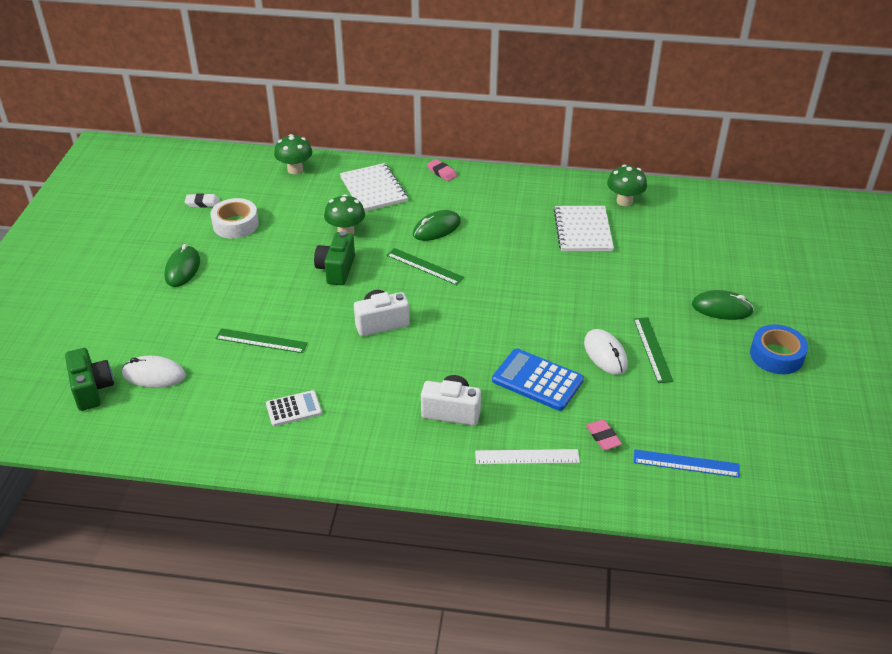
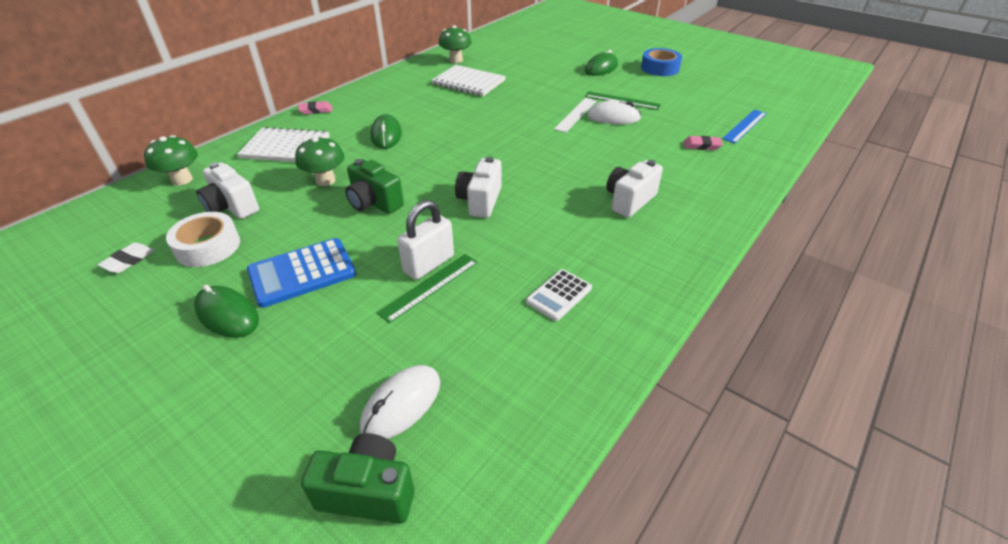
camera: 60 degrees left, 0 degrees up
(282, 209) = (232, 207): none -> white camera
(284, 330) = (428, 264): none -> white padlock
(294, 409) = (559, 295): white calculator -> white calculator turned 150 degrees counterclockwise
(425, 266) = (429, 156): green ruler -> none
(527, 457) = (706, 183): white ruler -> white ruler (576, 114)
(537, 380) = (621, 151): blue calculator -> blue calculator (302, 273)

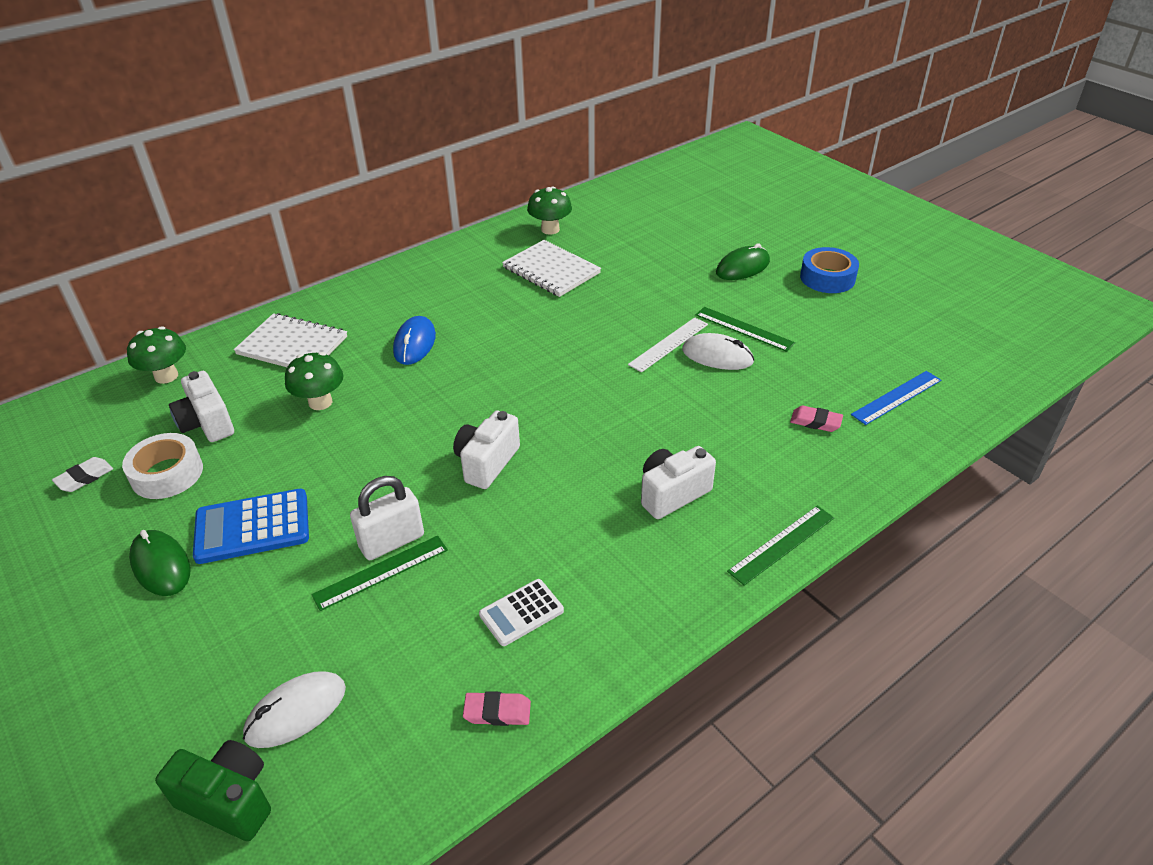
camera: 15 degrees right, 0 degrees up
(316, 110) = (345, 292): pink eraser -> pink eraser (497, 712)
(374, 203) = (363, 444): green camera -> none
(386, 135) = (414, 343): green mouse -> blue mouse
(724, 219) = (782, 544): none -> green ruler

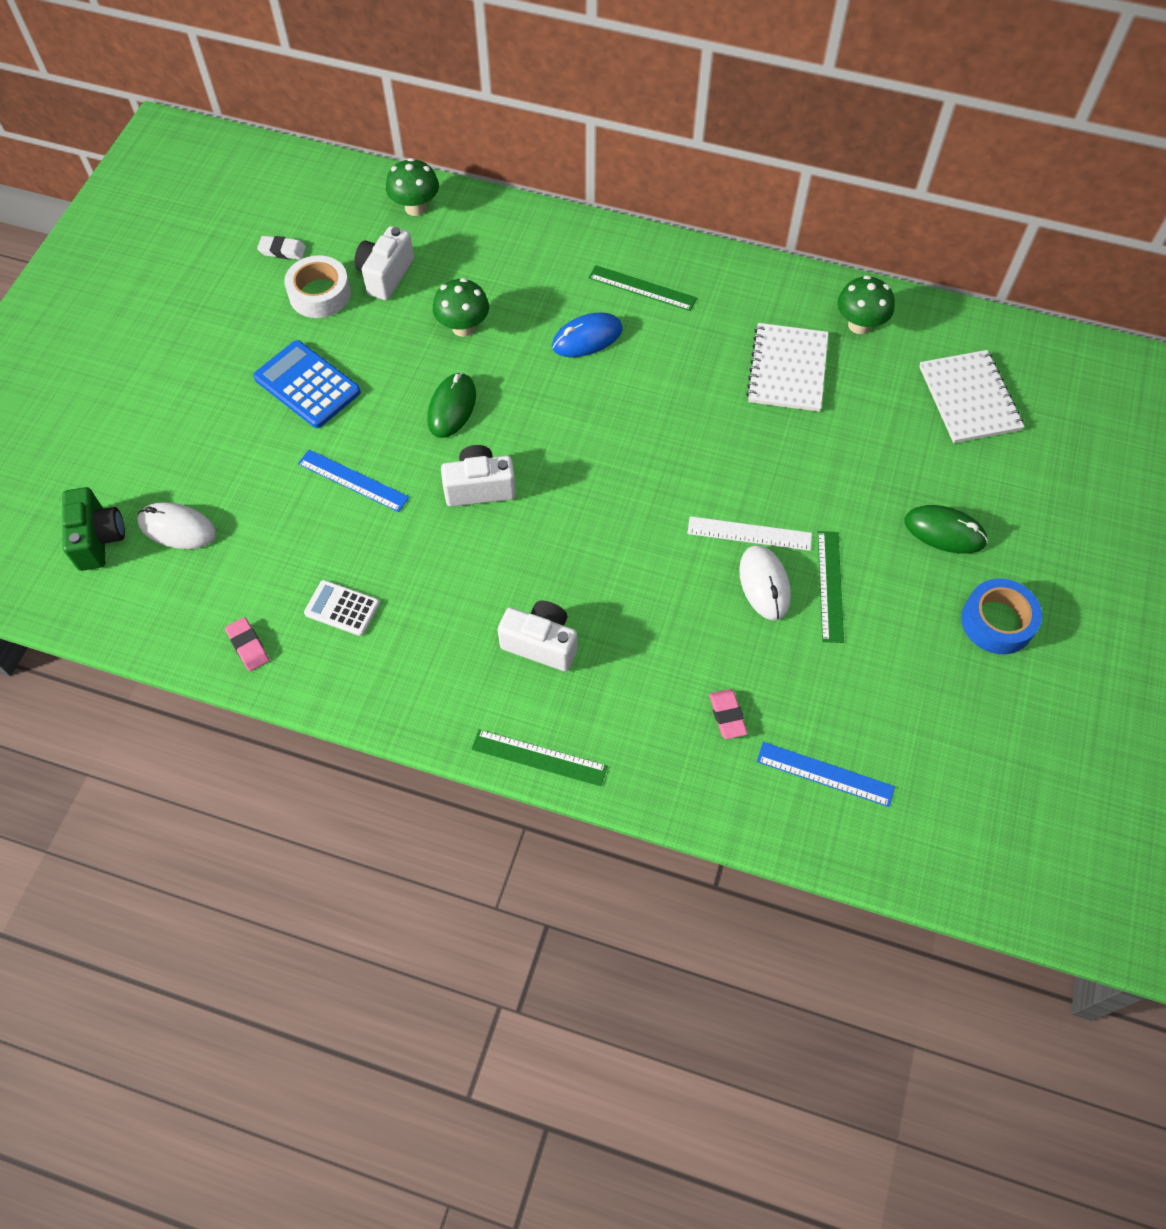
camera: 55 degrees right, 20 degrees up
(161, 565) = (239, 360): green mouse -> green mouse (452, 407)
(292, 345) = (515, 257): white notebook -> white notebook (969, 398)
(381, 572) = (320, 494): green ruler -> green ruler (642, 288)
(392, 541) = (353, 480): white padlock -> blue ruler

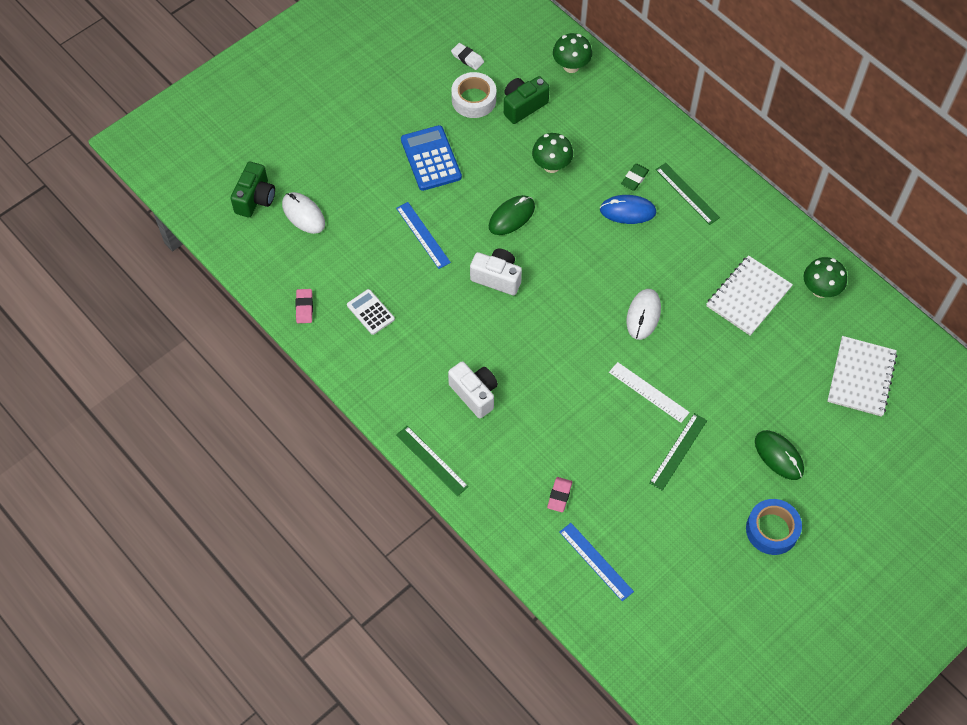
camera: 30 degrees right, 0 degrees up
(386, 275) = (523, 106): white camera -> green camera
(571, 298) = (634, 179): none -> green eraser
(764, 584) = (636, 428): white mouse -> white mouse (643, 315)

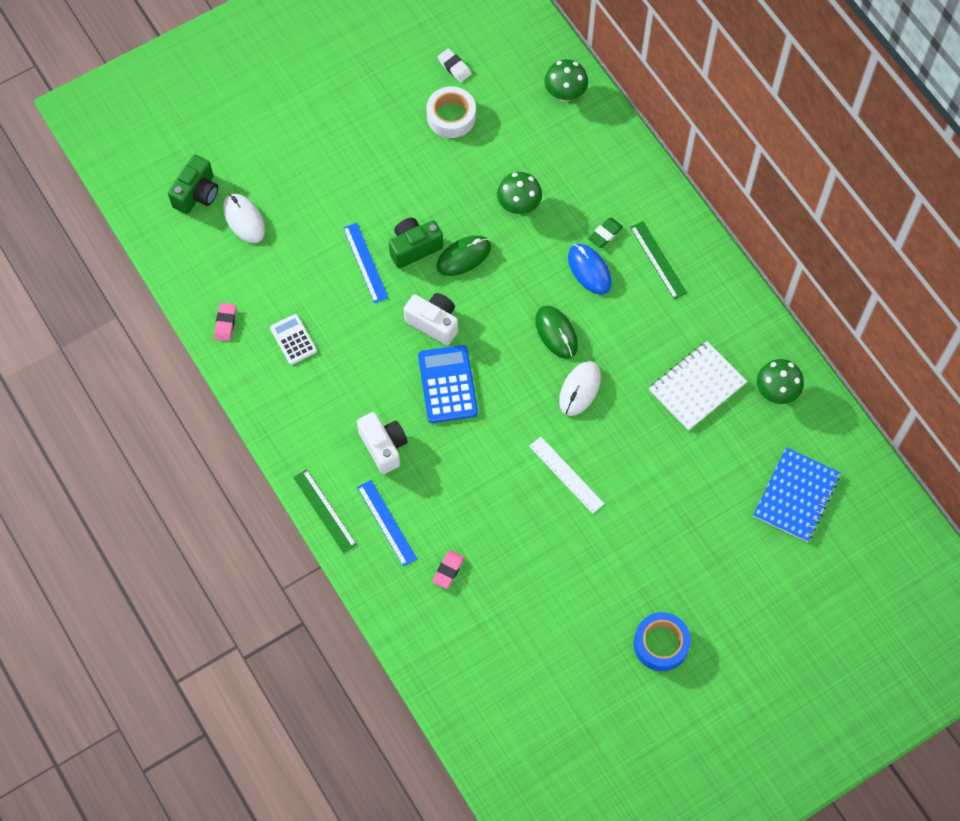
camera: 10 degrees right, 5 degrees up
(431, 158) = (391, 177): blue calculator -> blue calculator (447, 384)
(523, 106) = (503, 132): green camera -> green camera (414, 248)
(596, 561) = (471, 646): blue ruler -> blue ruler (387, 523)
(627, 211) = (589, 270): blue mouse -> blue mouse turned 45 degrees clockwise
(678, 451) = (582, 544): green ruler -> none
(778, 456) = (687, 566): green mouse -> green mouse (556, 333)
(861, 377) = (796, 496): white notebook -> blue notebook

